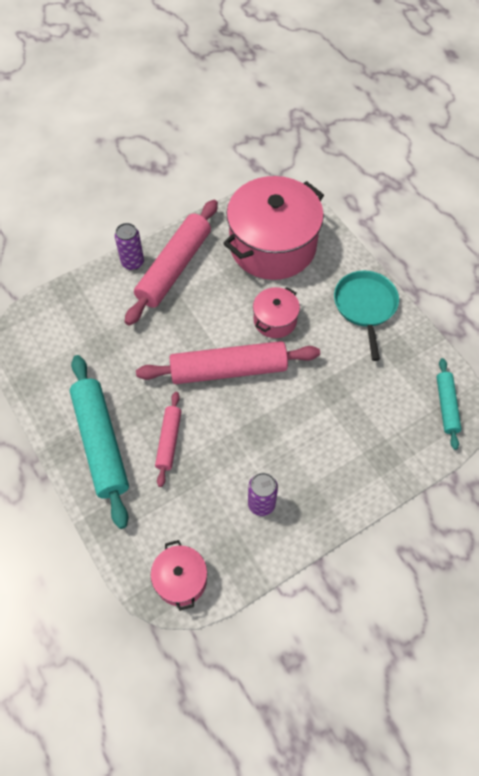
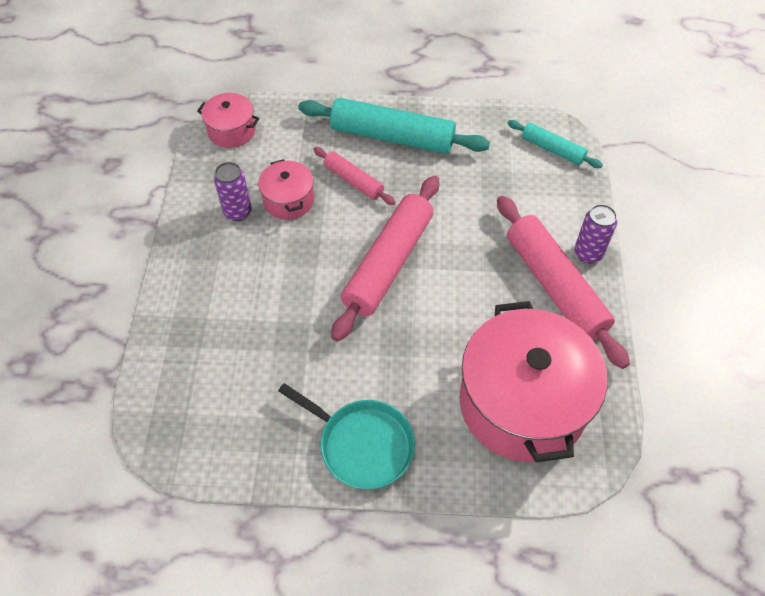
camera: 125 degrees right, 5 degrees down
(275, 320) = (415, 339): pink pot -> pink pot (288, 200)
(446, 406) = (178, 432): turquoise rolling pin -> turquoise rolling pin (552, 149)

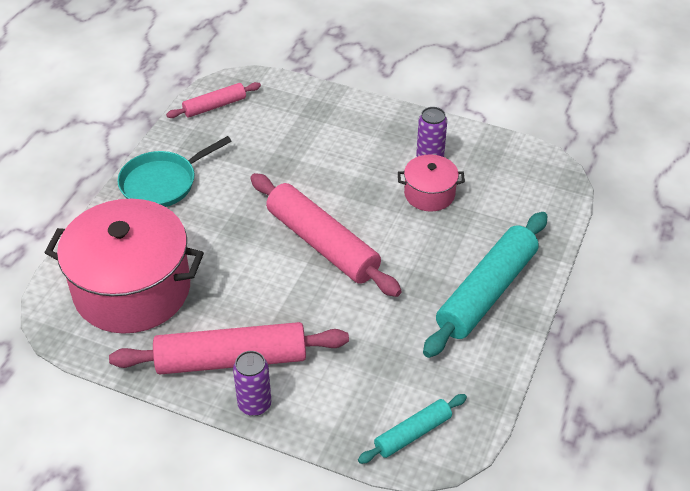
camera: 110 degrees right, 10 degrees down
(231, 131) = (538, 173): pink pot -> none
(353, 181) = (435, 245): pink rolling pin -> pink rolling pin (215, 106)

